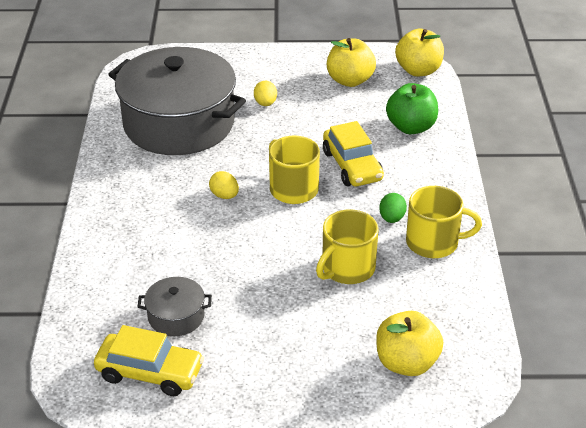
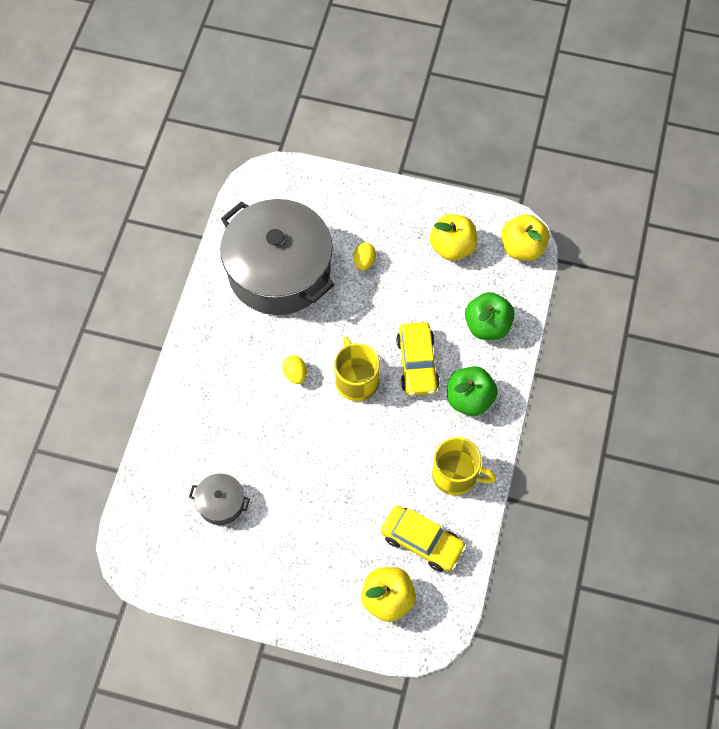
camera: 15 degrees right, 25 degrees up
(150, 372) = (187, 556): yellow car -> yellow car (422, 541)
(347, 268) = (373, 486): yellow mug -> none
(392, 218) = (430, 437): green egg -> none
(419, 182) = (469, 399): none -> green apple

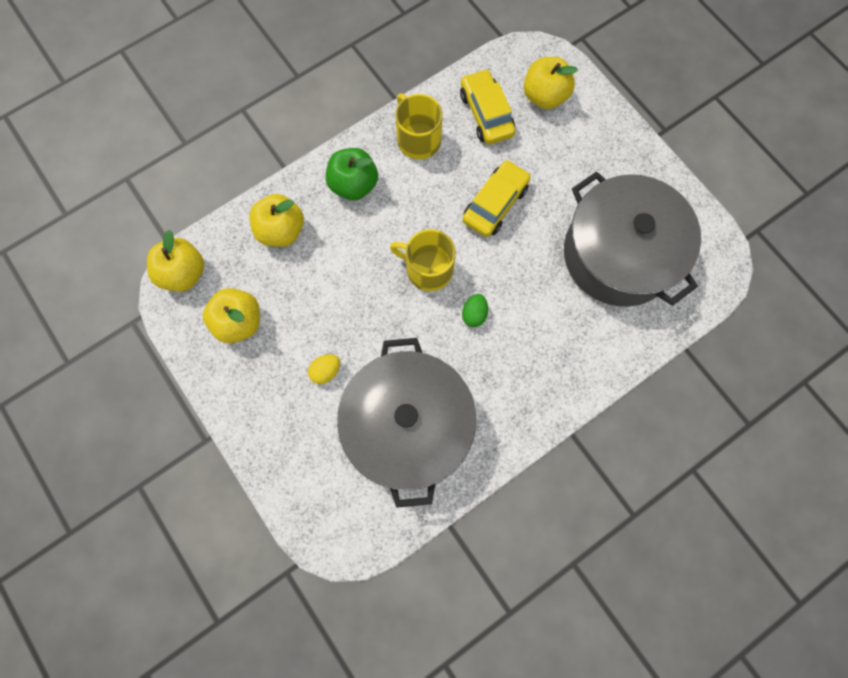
camera: 140 degrees left, 10 degrees up
(221, 503) = (618, 254): grey pot -> grey pot, size x2.42
(295, 374) = (474, 314): yellow egg -> green egg
(356, 380) = (428, 269): yellow mug -> yellow mug turned 90 degrees clockwise
(417, 364) = (367, 244): yellow car -> yellow car (495, 204)
(487, 326) = (281, 230): green apple -> yellow apple

